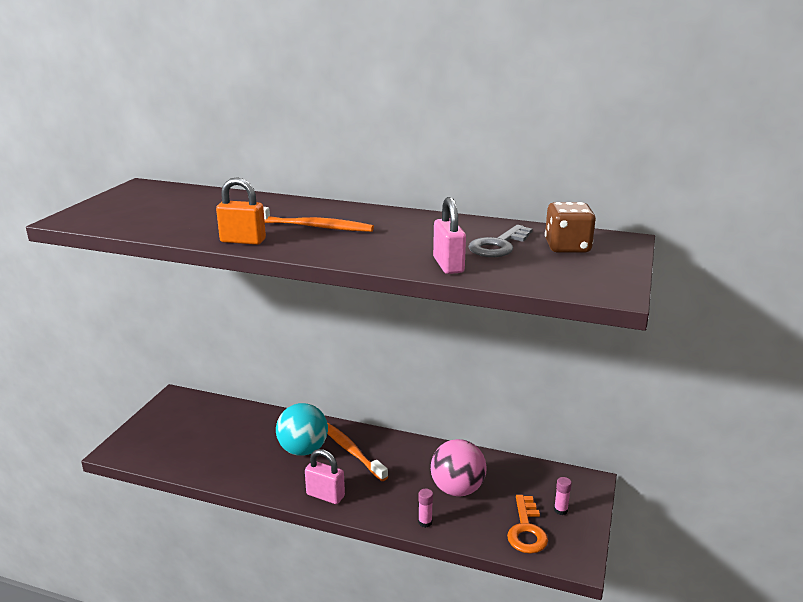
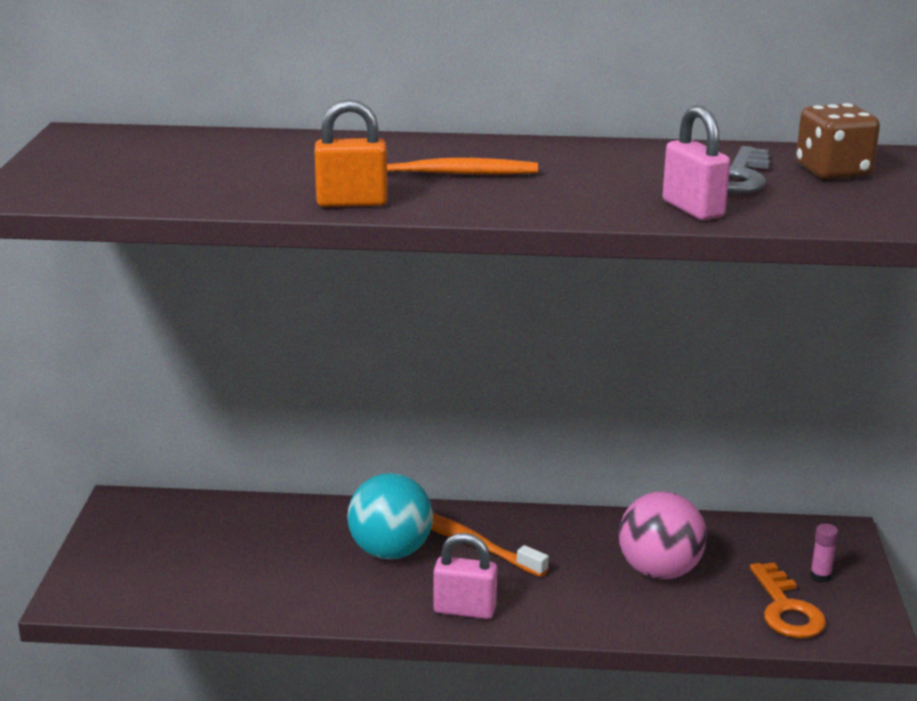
camera: 15 degrees left, 0 degrees up
(425, 522) = (636, 622): pink glue stick -> none

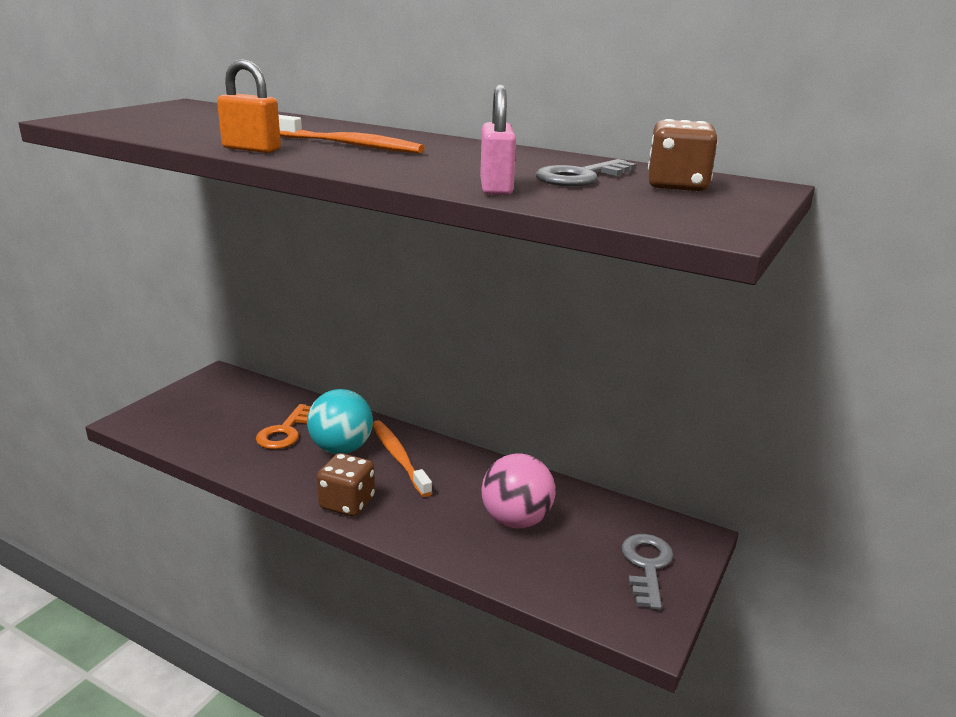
camera: 25 degrees right, 0 degrees up
(464, 610) = (347, 503): pink padlock -> brown dice
(786, 609) = (592, 583): orange key -> orange key (285, 432)
(820, 576) = (646, 566): pink glue stick -> grey key

